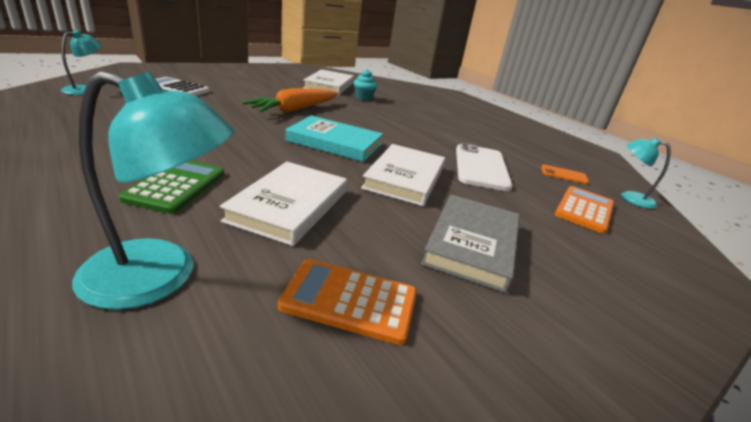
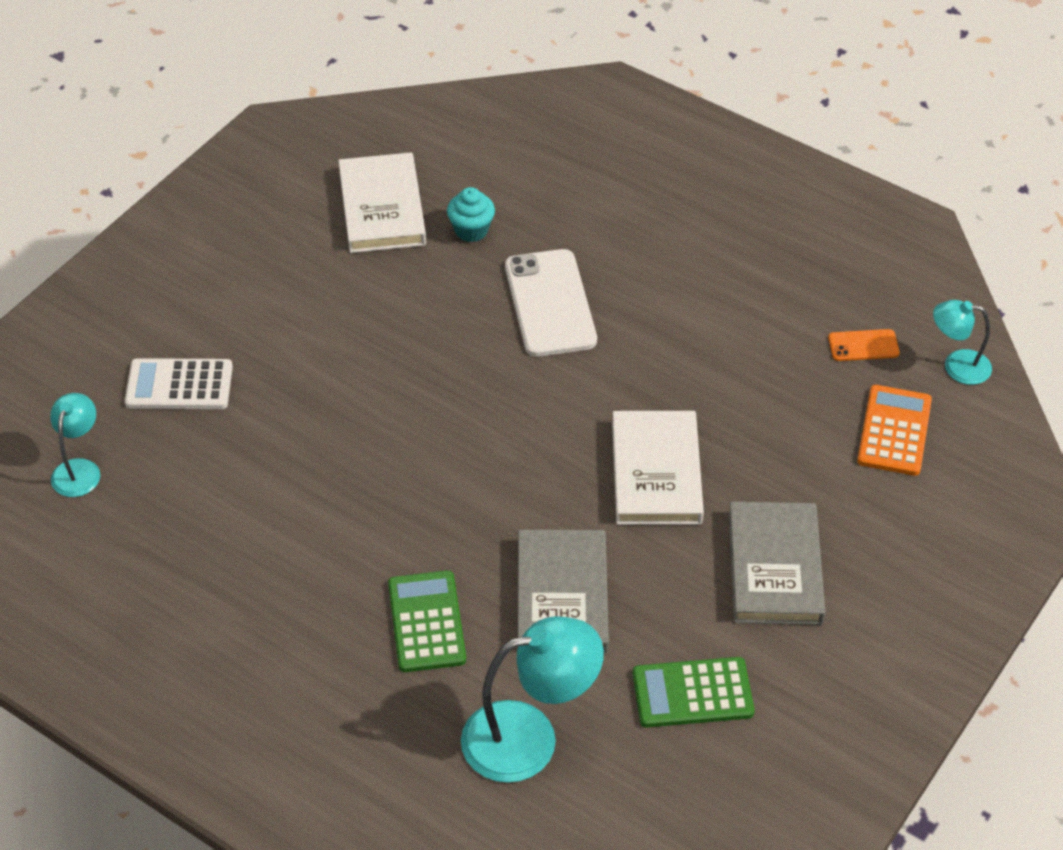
camera: 15 degrees left, 20 degrees up
(289, 206) = (562, 596): white book -> grey book
(295, 109) = (401, 352): orange carrot -> none
(335, 143) = (523, 428): turquoise book -> none
(350, 301) = (692, 693): orange calculator -> green calculator
(481, 167) = (744, 388): white phone -> white phone (550, 303)

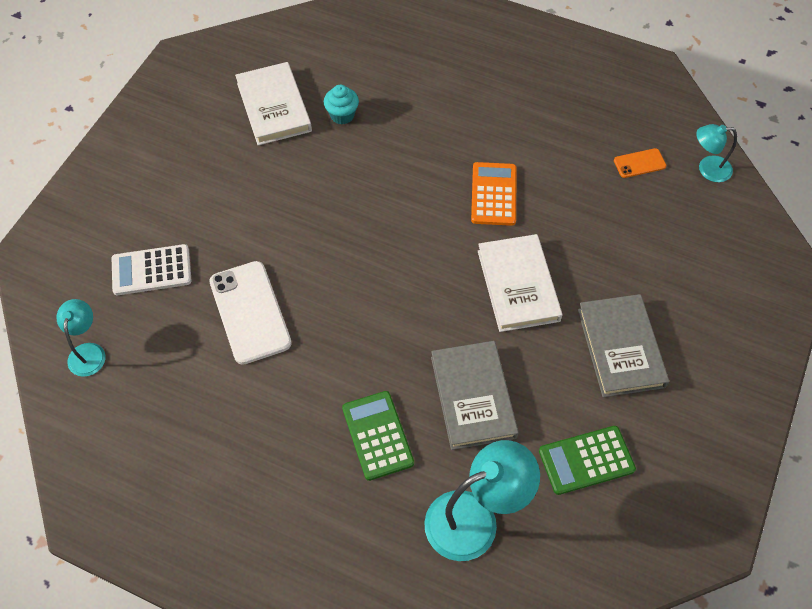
camera: 10 degrees left, 10 degrees up
(550, 303) = (411, 164): white phone -> white phone (250, 312)
(894, 431) = (677, 226): orange calculator -> orange calculator (493, 194)

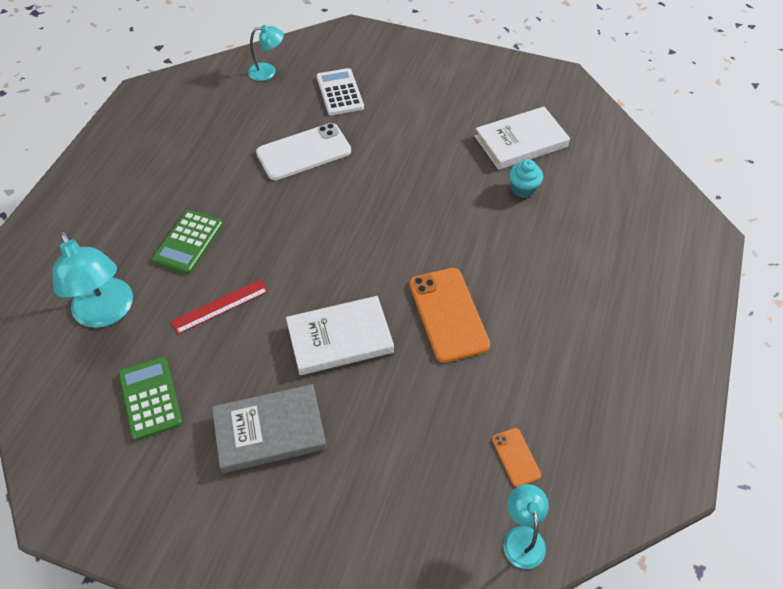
camera: 85 degrees right, 5 degrees down
(377, 435) = (188, 242): green calculator -> green calculator turned 135 degrees clockwise
(473, 397) = (220, 306): grey book -> red ruler
(493, 194) = (448, 314): orange calculator -> orange phone

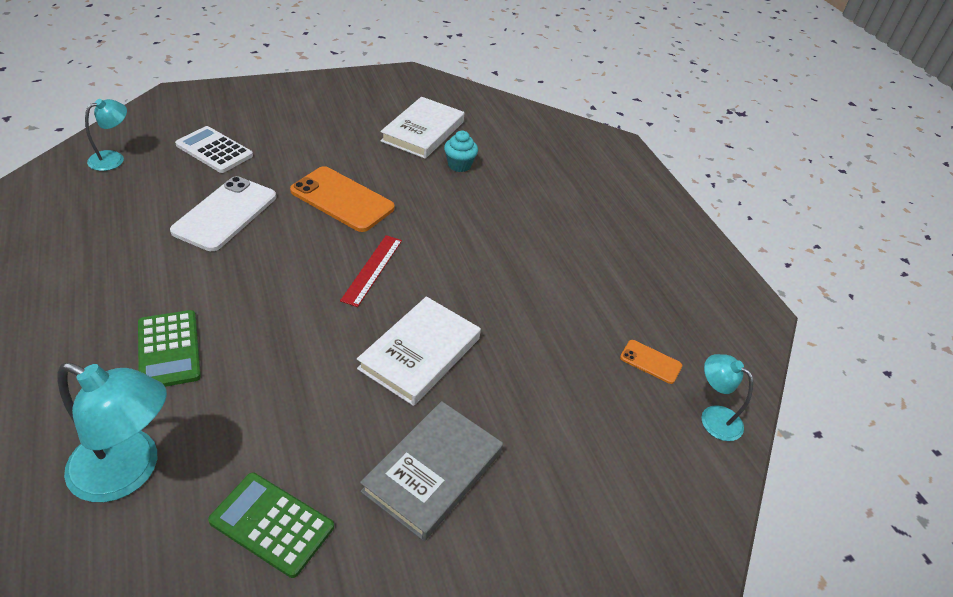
camera: 45 degrees left, 10 degrees down
(220, 306) = (268, 391): red ruler -> red ruler (372, 269)
(448, 314) = (494, 285): orange phone -> orange phone (342, 199)

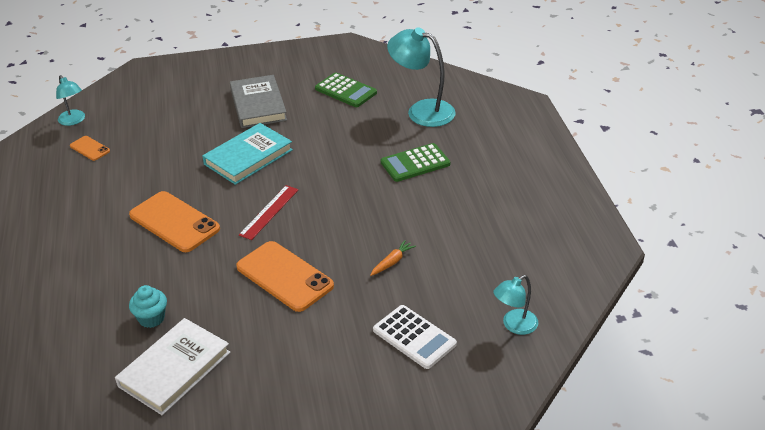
camera: 165 degrees left, 5 degrees down
(169, 350) = (415, 163): green calculator -> green calculator turned 105 degrees counterclockwise
(225, 214) = (392, 262): white phone -> orange carrot
(419, 353) = (248, 157): white book -> turquoise book
(433, 472) = (258, 105): grey book -> grey book turned 60 degrees counterclockwise
(481, 255) = (174, 222): none -> orange phone

